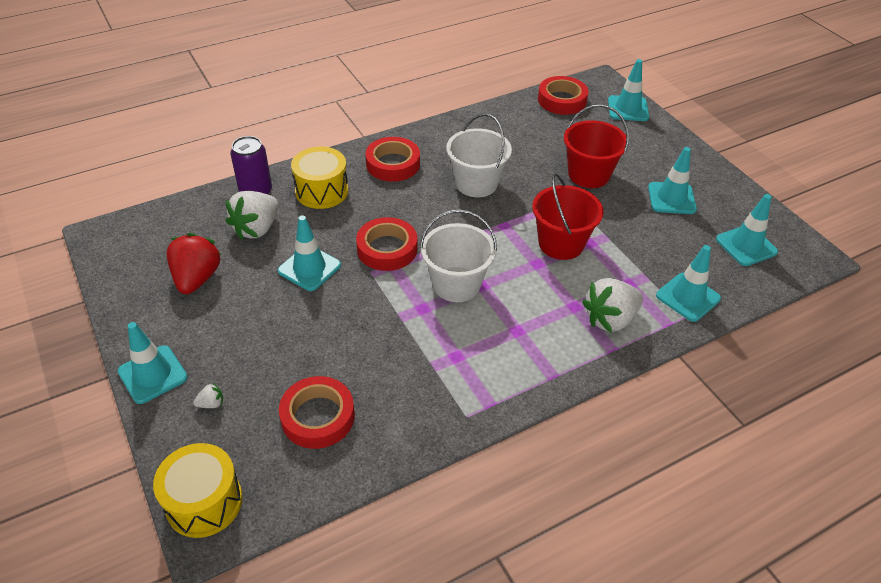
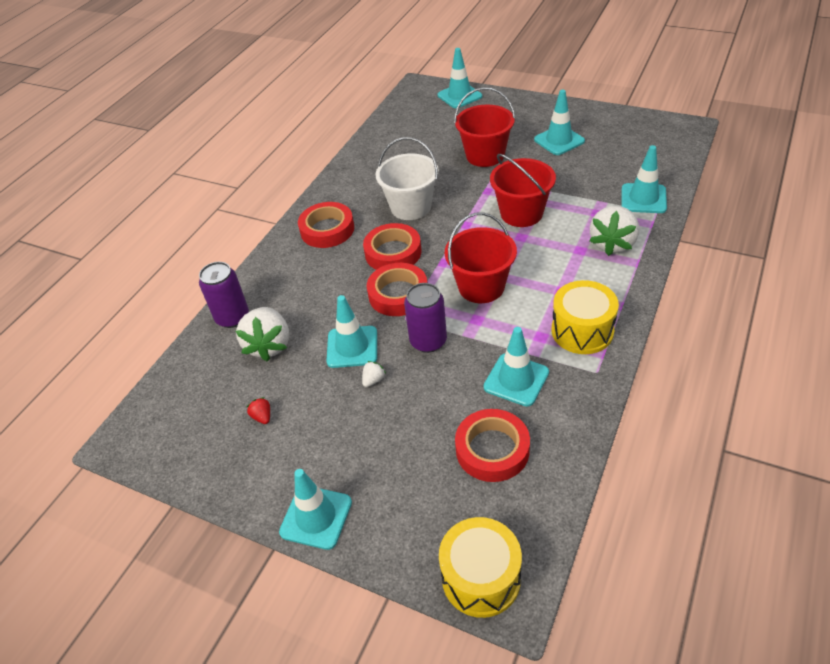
camera: 30 degrees left, 0 degrees up
(197, 278) = (262, 417): red strawberry -> red strawberry, size x0.42
(211, 404) = (395, 502): white strawberry -> white strawberry (373, 380)
(322, 191) = (291, 283): yellow drum -> yellow drum (582, 331)
(367, 301) = (428, 341): none -> purple can
(456, 284) = (481, 287): white bucket -> red bucket
(562, 100) = (405, 114): red tape -> red tape (393, 252)
(746, 246) = (640, 144): turquoise traffic cone -> turquoise traffic cone (516, 380)

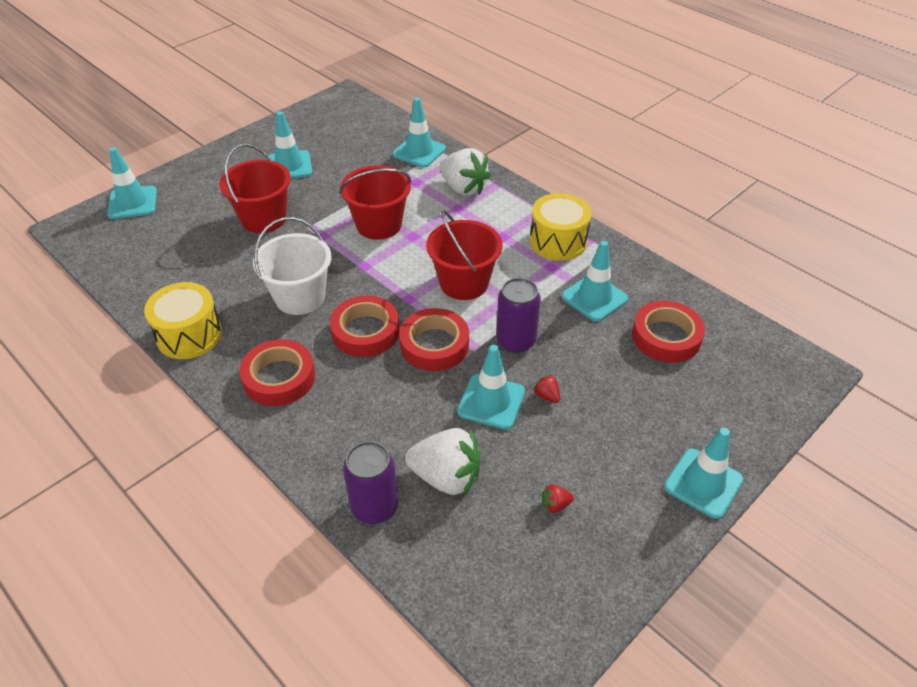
camera: 75 degrees left, 0 degrees up
(373, 380) = (547, 396): white strawberry -> red strawberry
(481, 578) = (791, 383): yellow drum -> yellow drum (189, 335)

